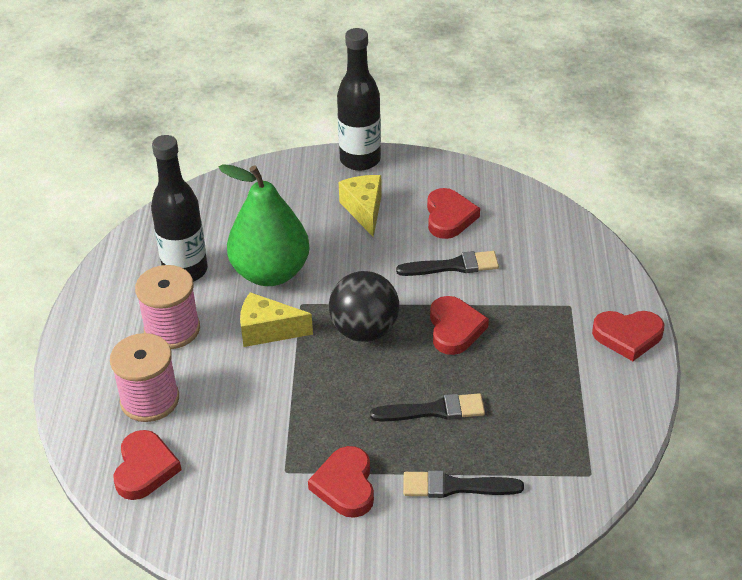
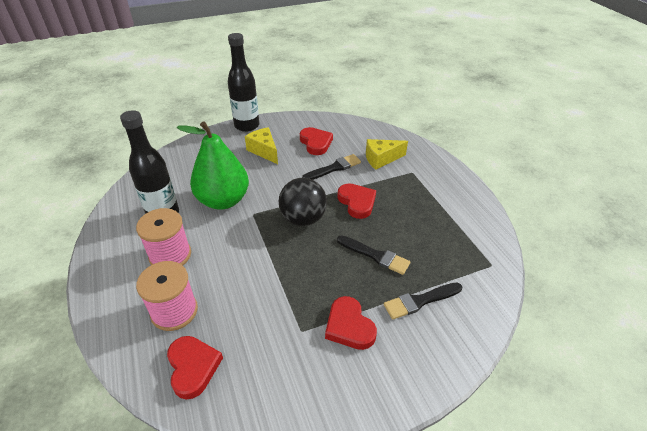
camera: 25 degrees left, 0 degrees up
(268, 331) = (239, 237): yellow cheese -> yellow cheese (381, 159)
(433, 410) = (375, 255): black brush -> black brush turned 60 degrees clockwise
(628, 336) = (454, 180): red heart -> none

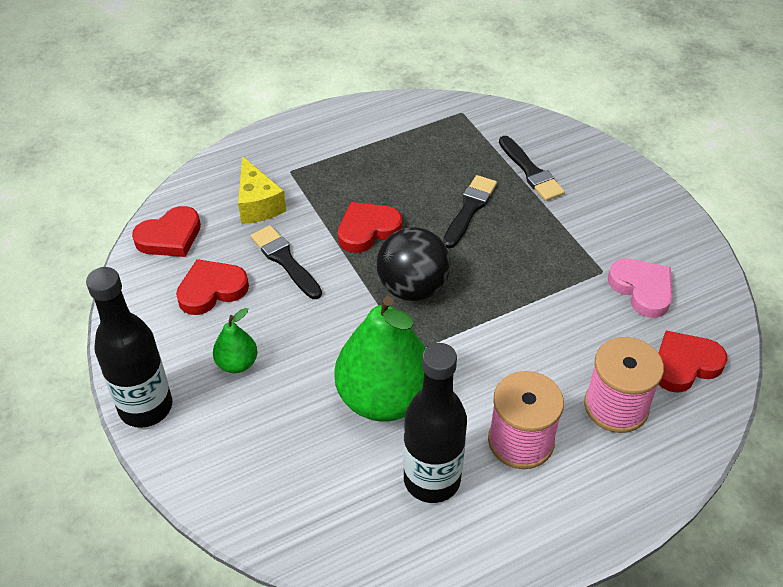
camera: 95 degrees left, 5 degrees up
(264, 151) = (237, 363): yellow cheese -> green pear
(276, 355) = (642, 289): none -> pink heart
(349, 326) = (583, 230): red heart -> red heart (170, 237)

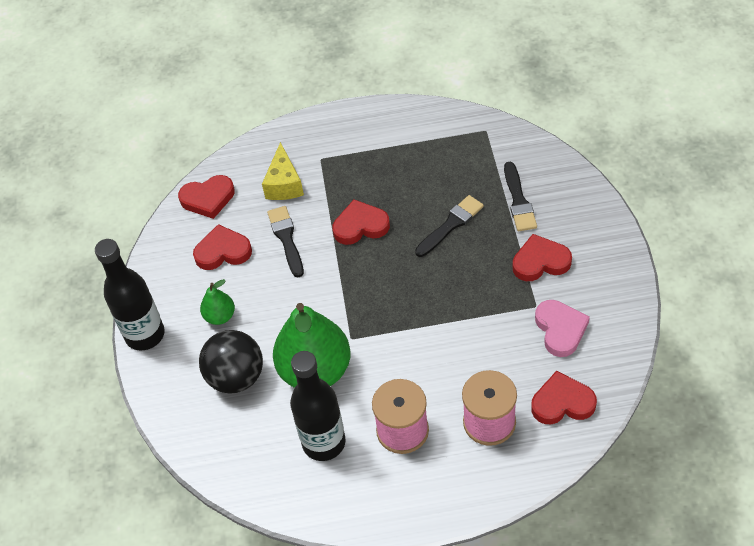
camera: 25 degrees right, 5 degrees up
(412, 288) = (375, 285): black ball -> black ball (236, 377)
(585, 226) = (540, 262): none -> red heart

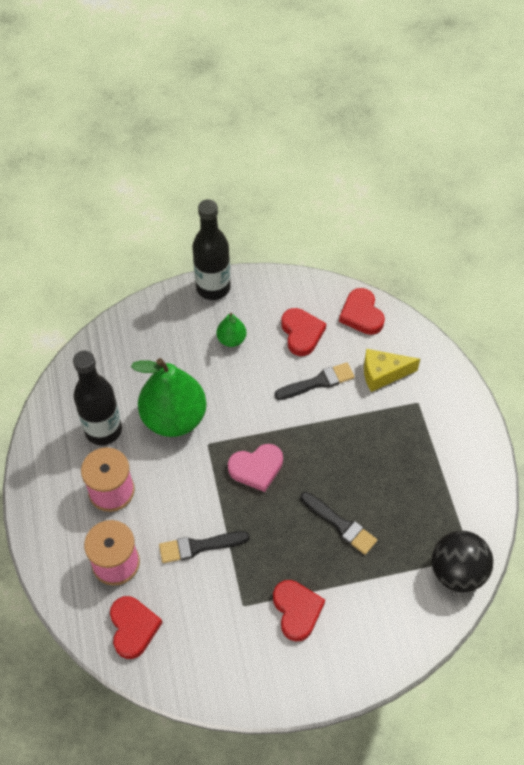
camera: 80 degrees right, 5 degrees up
(236, 377) = (169, 359): black ball -> black ball (457, 571)
(360, 226) = (335, 443): red heart -> none
(518, 200) = (375, 590): black brush -> black brush (199, 546)
(560, 329) = (215, 628): pink heart -> pink heart (256, 468)

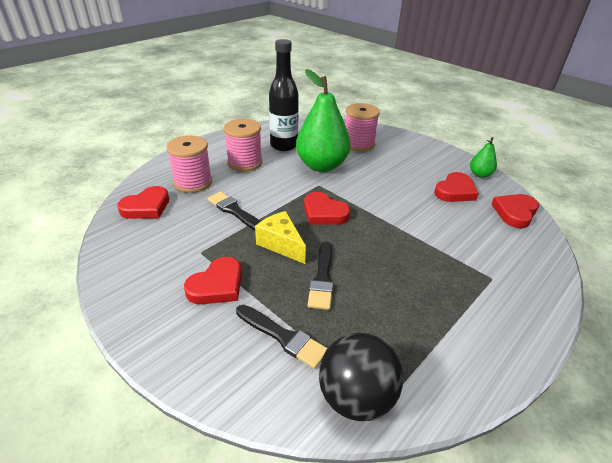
camera: 55 degrees right, 20 degrees down
(157, 352) = (358, 144): none -> pink spool
(213, 288) = (430, 146): black bottle -> none
(231, 339) = (406, 165): green pear -> green pear (480, 174)
(256, 468) = (324, 213): pink heart -> red heart
(317, 382) = (429, 214): black brush -> black brush (282, 337)
(383, 374) = (485, 245): yellow cheese -> yellow cheese (281, 244)

